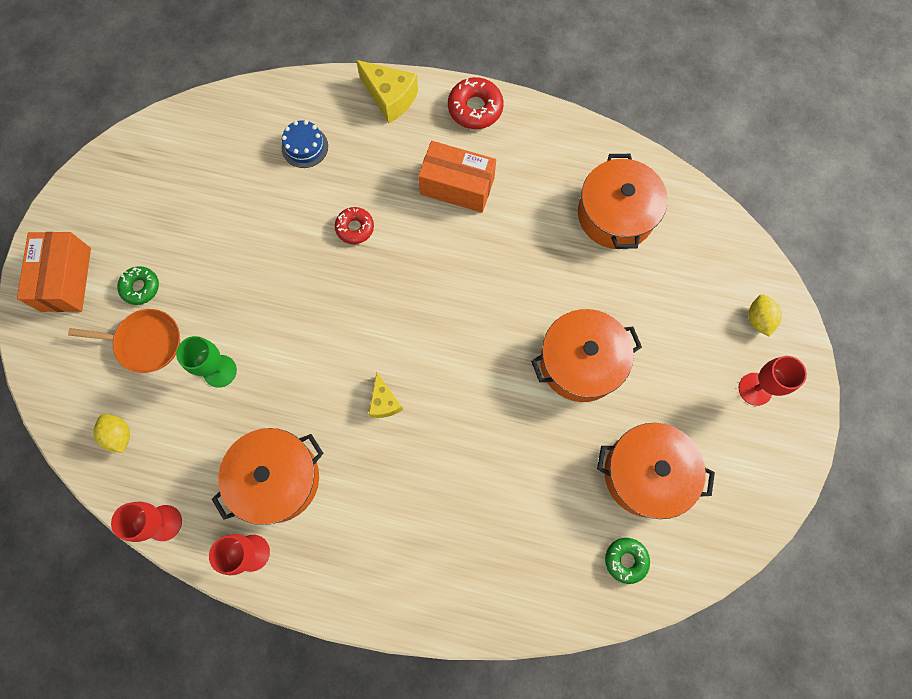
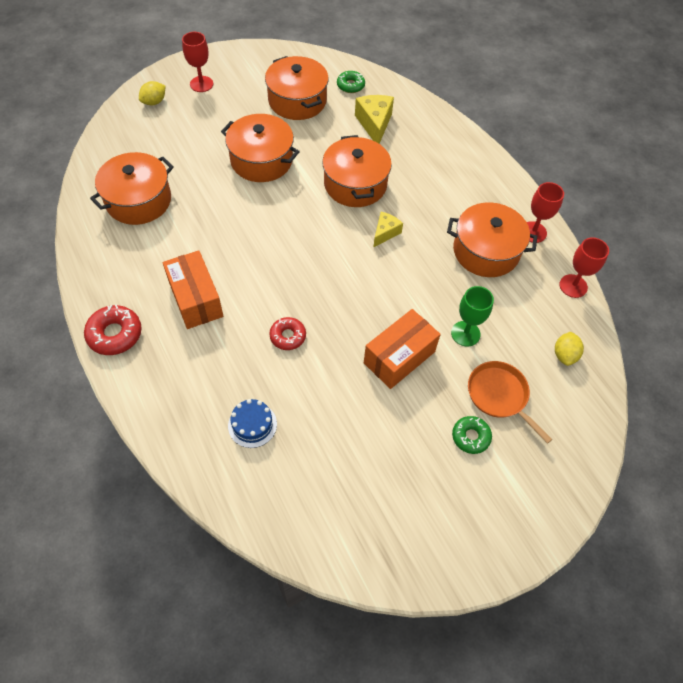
camera: 135 degrees left, 15 degrees down
(66, 279) = (522, 498): orange box -> orange box (399, 357)
(390, 98) = (153, 399): yellow cheese -> yellow cheese (374, 124)
(469, 428) = (355, 184): none -> orange pot

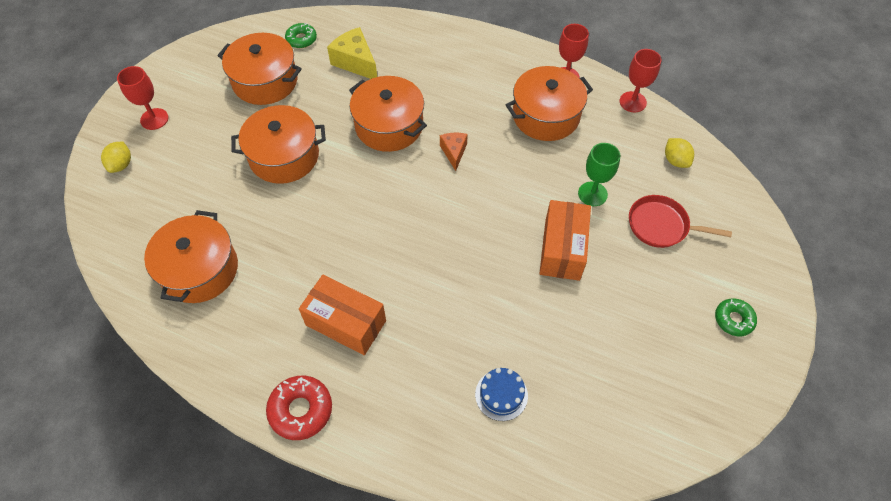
camera: 35 degrees left, 0 degrees up
(288, 336) = (458, 297): red donut -> none
(385, 233) = (454, 152): yellow cheese -> orange cheese
(470, 437) = (671, 273): green donut -> green donut (733, 319)
(499, 395) = (661, 225): orange pan -> red pan

